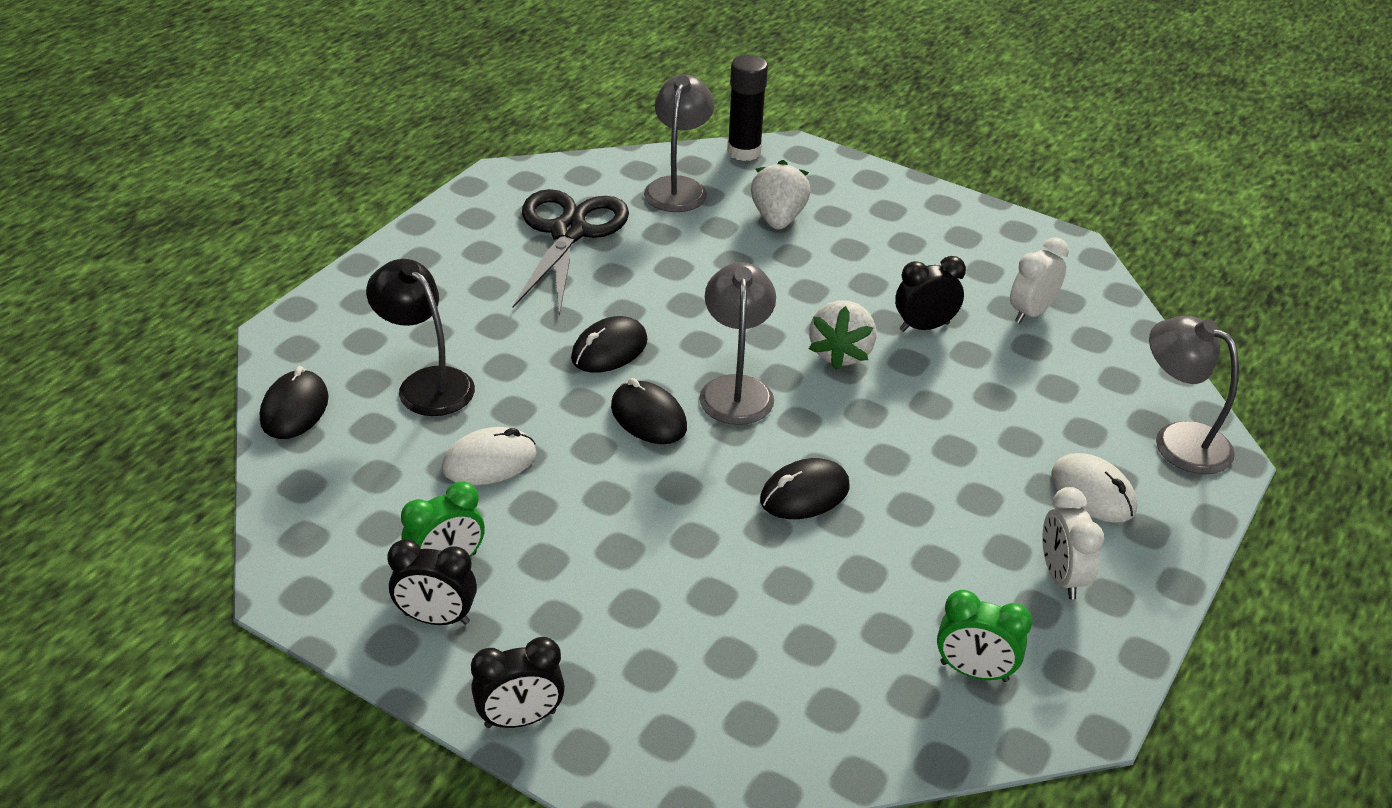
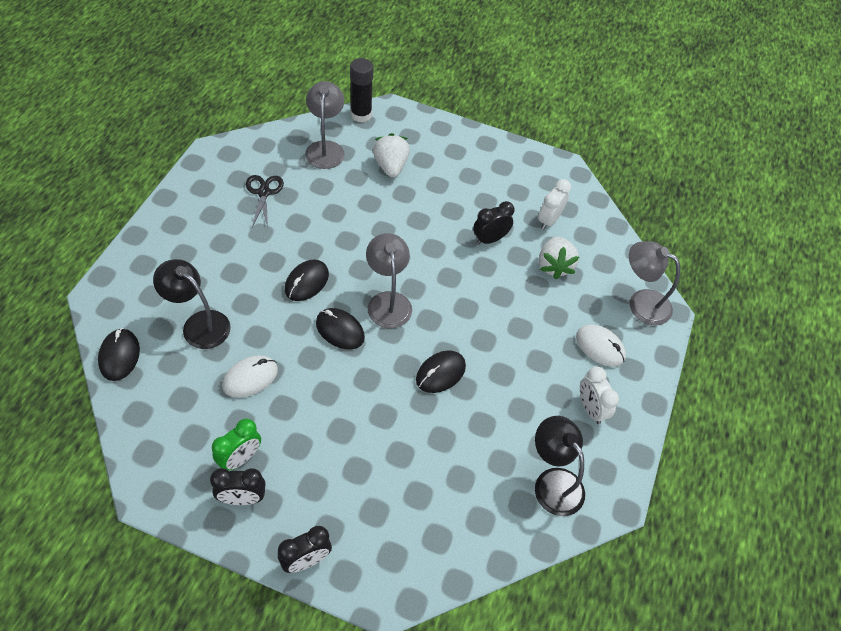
camera: 15 degrees left, 15 degrees up
(568, 232) = (263, 192): black scissors -> black scissors, size x0.55
(841, 353) = (445, 266): white strawberry -> white strawberry (554, 266)
(974, 672) = (553, 482): green clock -> black lamp

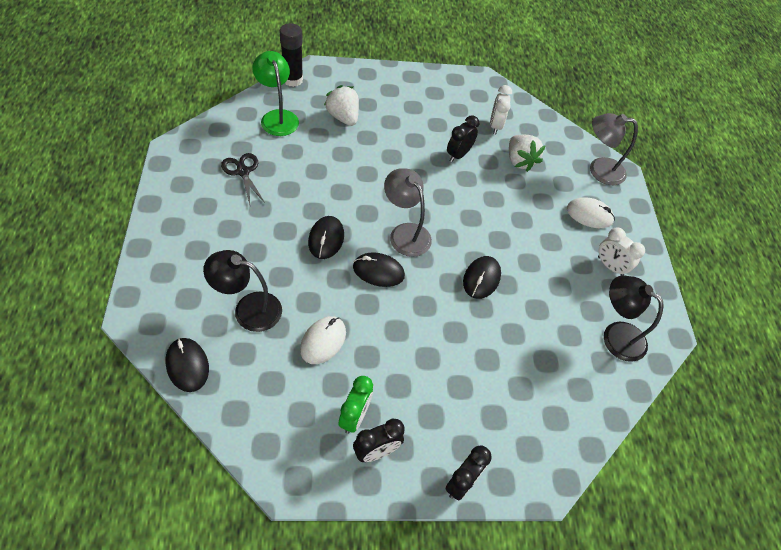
camera: 25 degrees left, 0 degrees up
(325, 148) = (277, 117): grey lamp -> green lamp

